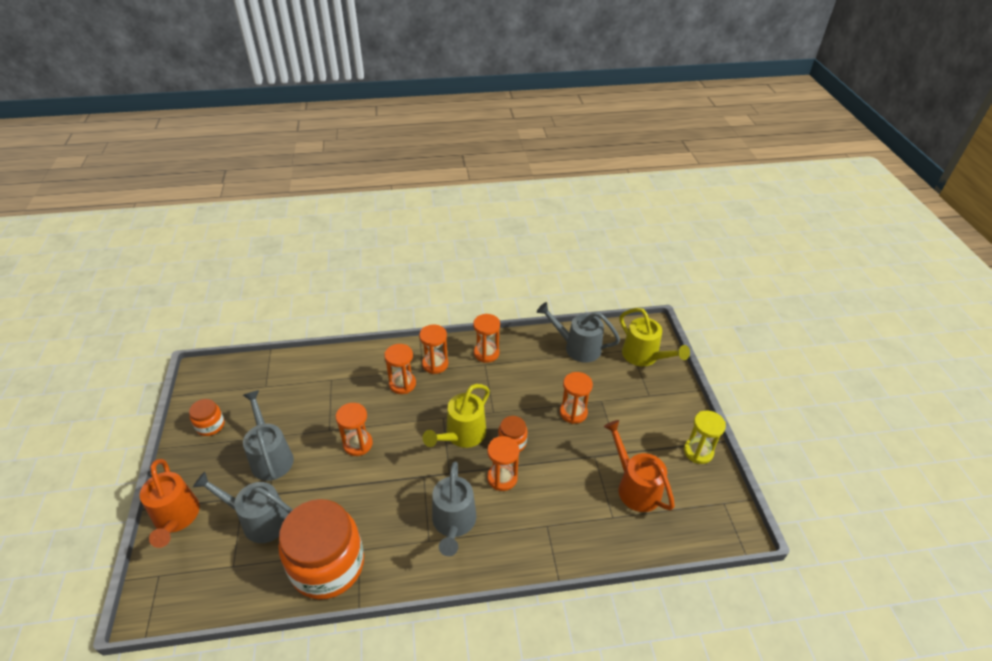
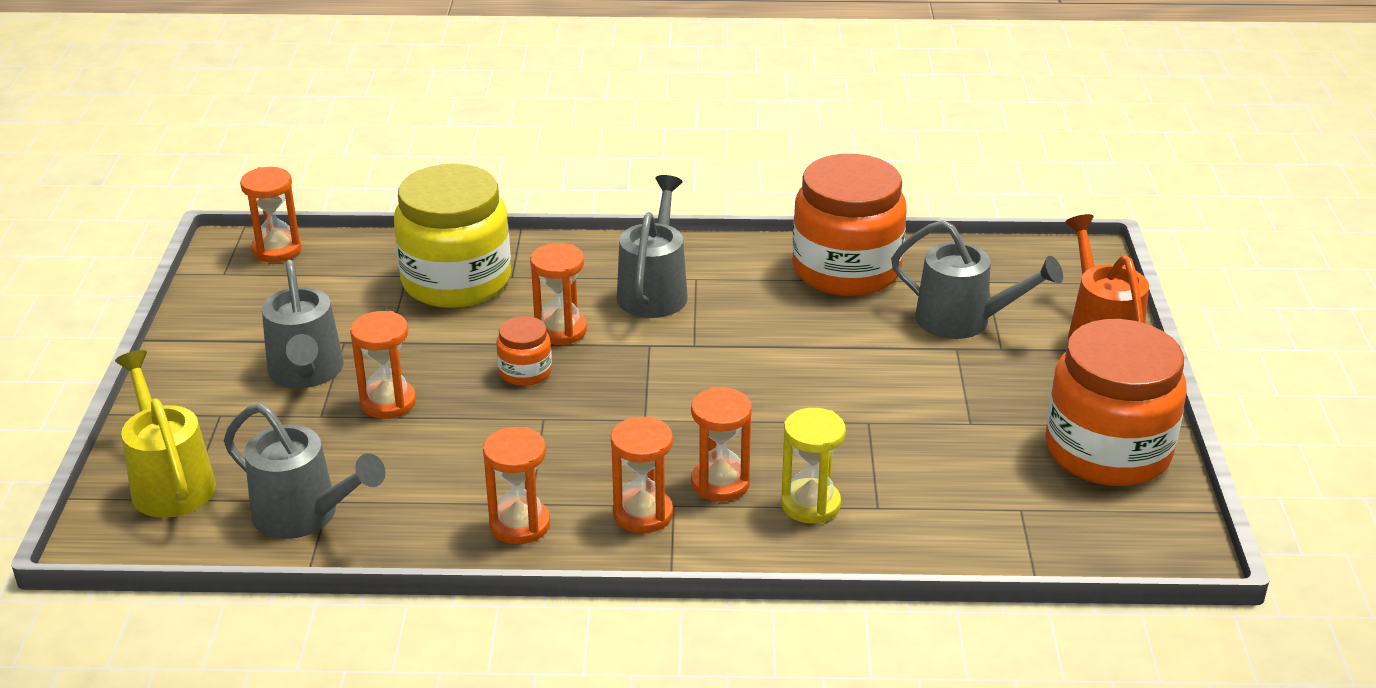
camera: 170 degrees left, 10 degrees down
(210, 425) = (1107, 451): orange jar -> orange jar, size x2.22
(270, 456) = (971, 394): grey watering can -> grey watering can (306, 373)
(358, 444) = (811, 396): orange hourglass -> orange hourglass (277, 250)
(461, 436) = (615, 389): yellow watering can -> none
(579, 515) = (456, 281): none -> yellow jar
(634, 486) = (348, 302): orange watering can -> none
(698, 452) = (205, 330): yellow hourglass -> yellow hourglass (810, 504)

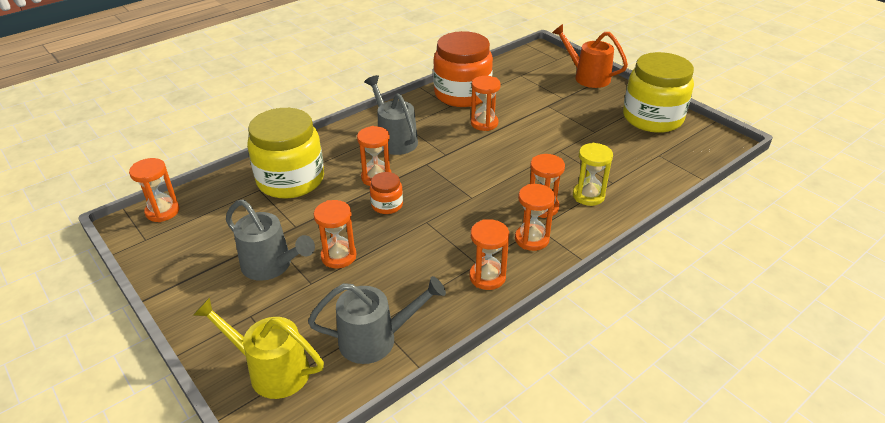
camera: 40 degrees left, 5 degrees up
(814, 328) = (484, 123): none -> orange hourglass
(964, 321) = (535, 94): grey watering can -> none
(1107, 451) = (652, 118): orange jar -> yellow jar

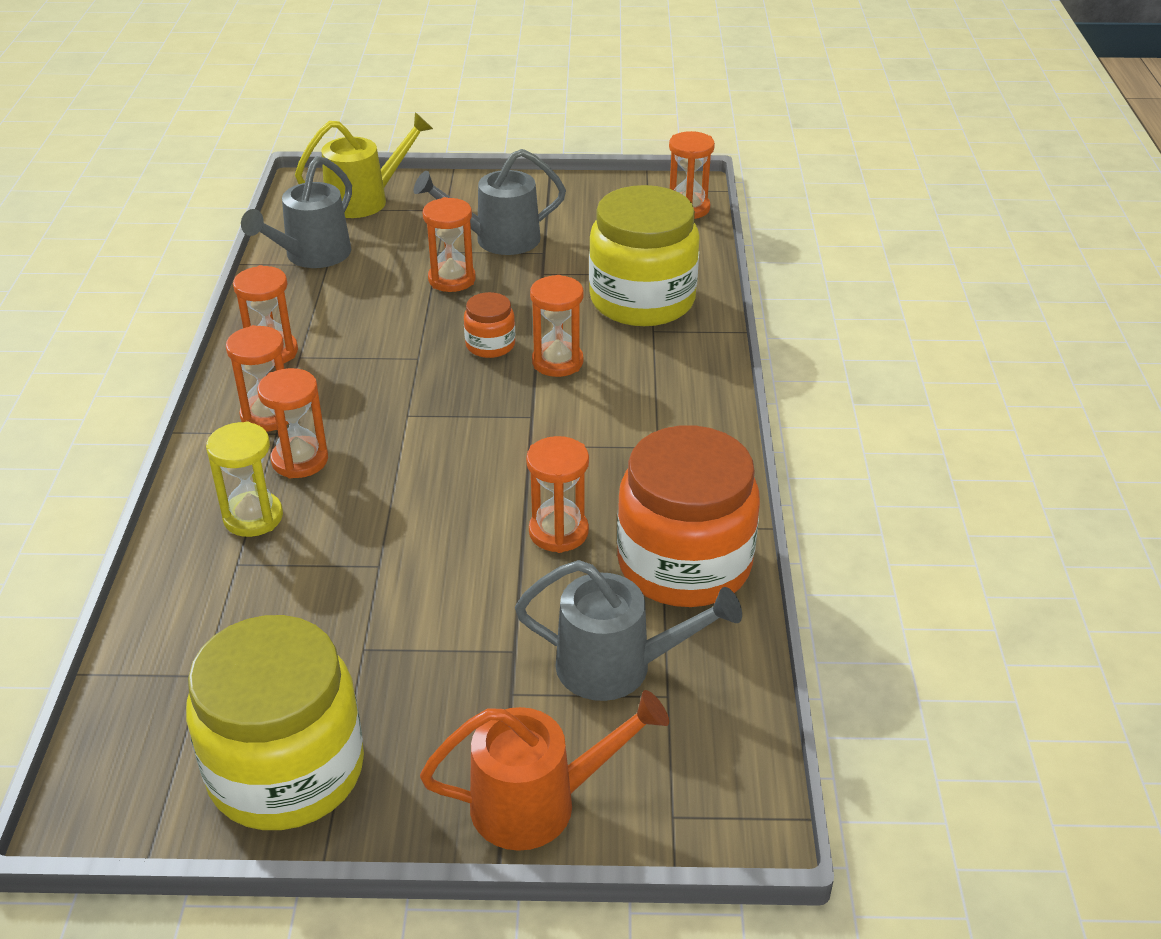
camera: 130 degrees right, 0 degrees up
(394, 139) = (632, 418): grey watering can -> grey watering can (619, 667)

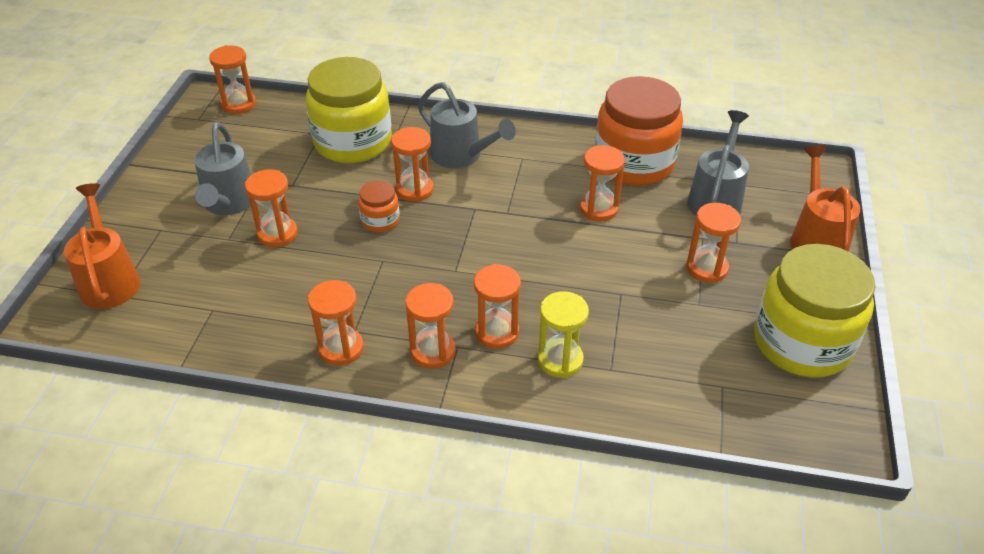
camera: 80 degrees left, 5 degrees up
(311, 256) = (193, 320): grey watering can -> grey watering can (462, 156)
(366, 200) = (109, 279): yellow watering can -> orange watering can
(442, 656) = (706, 268): none -> orange hourglass

